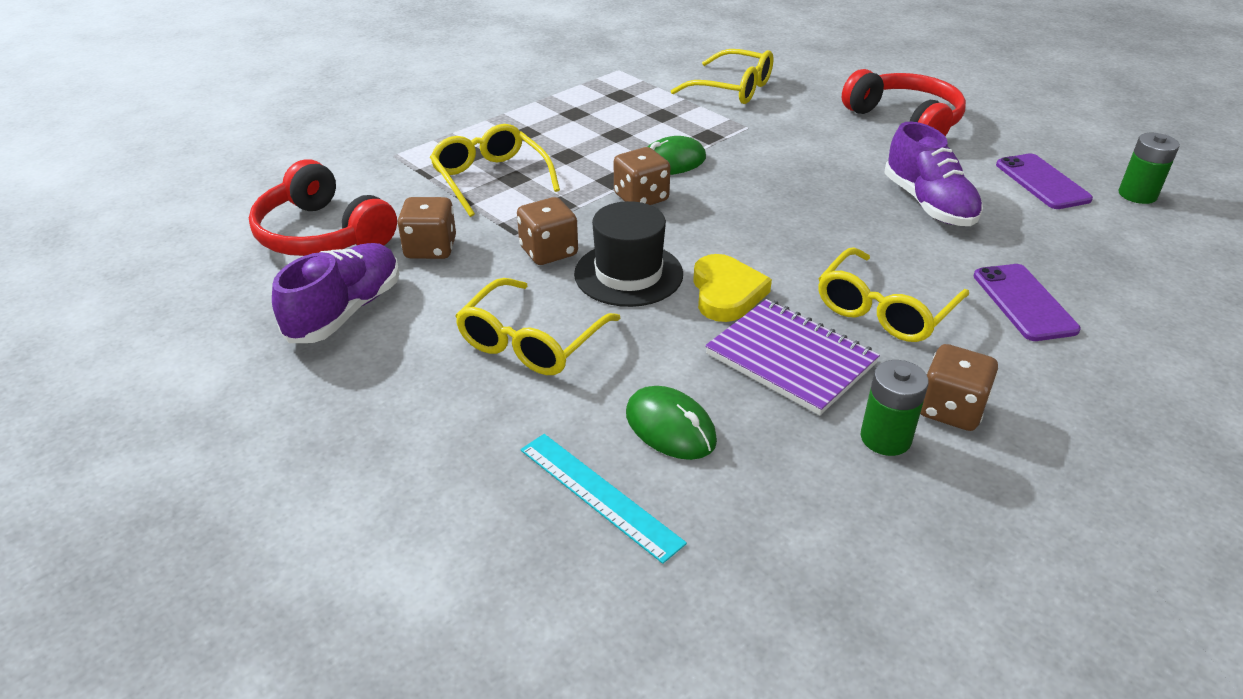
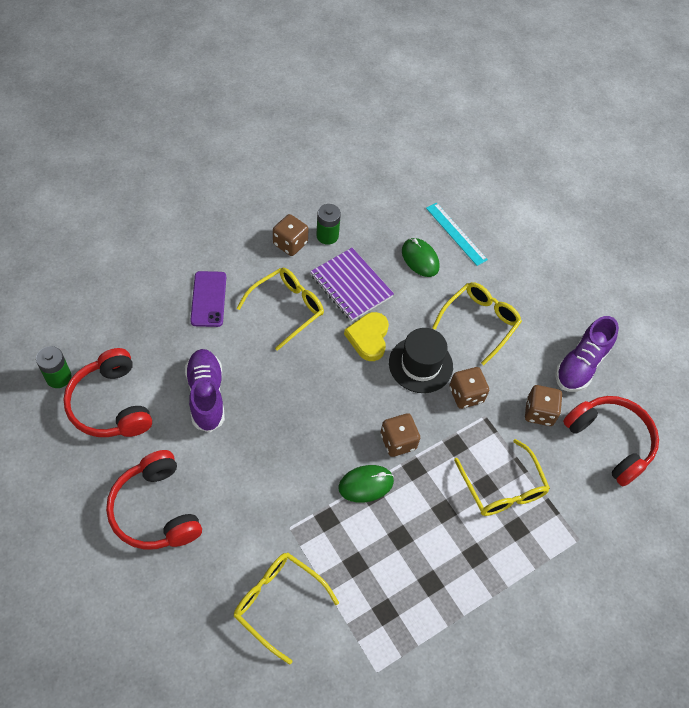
camera: 175 degrees left, 20 degrees up
(1042, 182) = (111, 404): purple phone -> red headphones

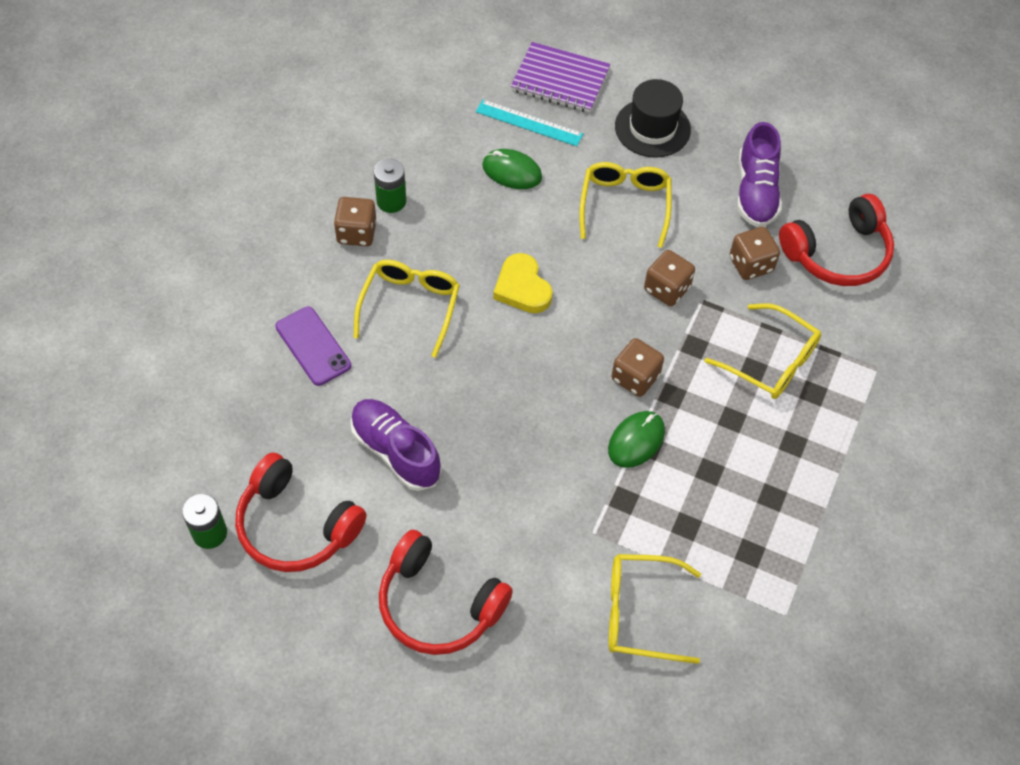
camera: 30 degrees left, 0 degrees up
(351, 286) = (460, 242): purple notebook -> purple notebook (560, 80)
(420, 364) = (598, 284): black hat -> black hat (652, 128)
(610, 441) = (838, 253): red headphones -> red headphones turned 135 degrees clockwise

